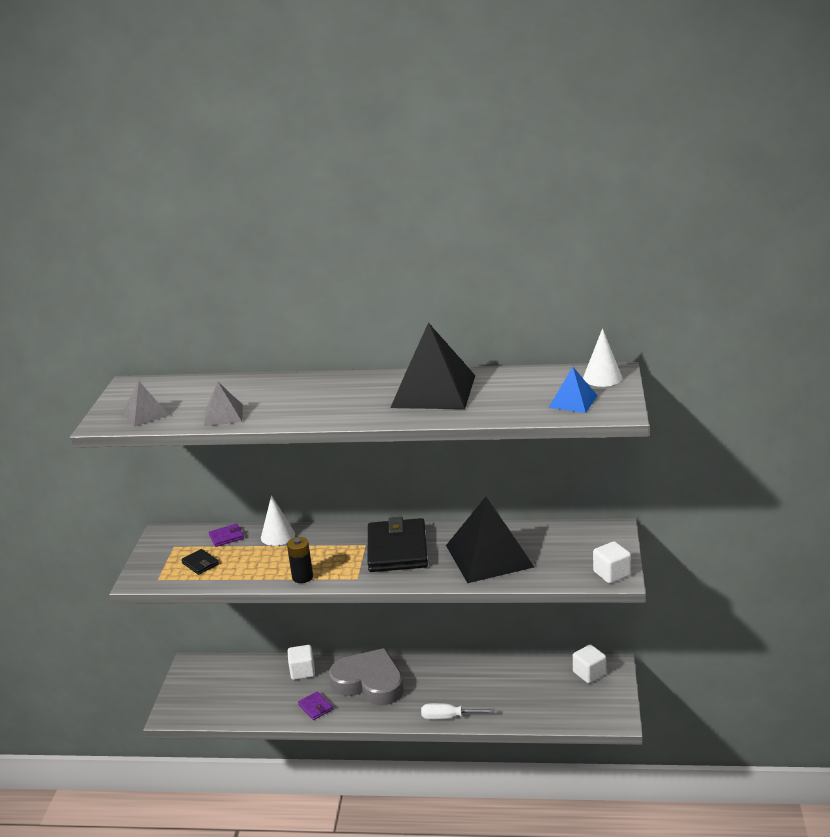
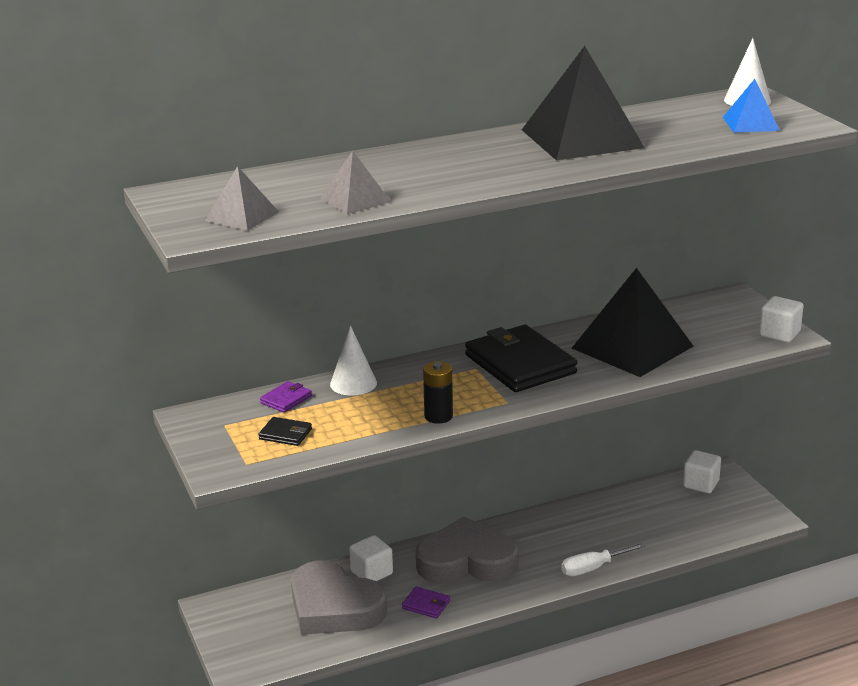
camera: 30 degrees left, 0 degrees up
(259, 689) = (334, 607): none -> grey heart

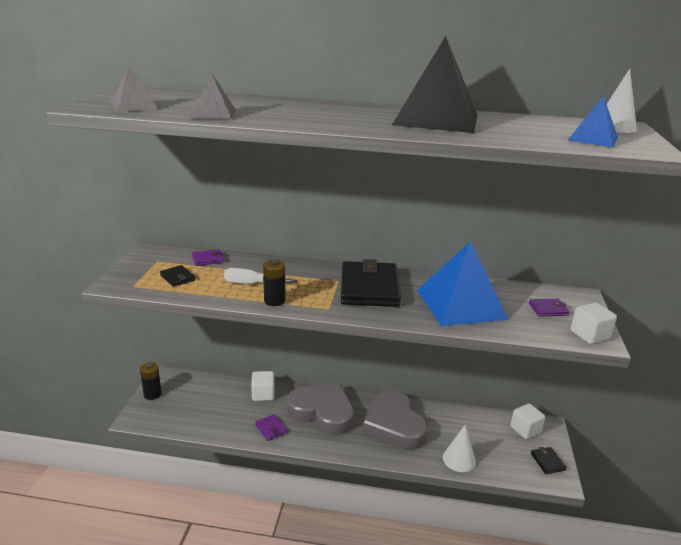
camera: 30 degrees right, 0 degrees up
(225, 634) = (152, 394): none -> black battery
(334, 607) = (221, 405): grey heart -> grey heart (394, 425)
(353, 383) = (256, 264): white cone -> white cone (459, 459)
(593, 568) = (395, 455): white screwdriver -> white screwdriver (252, 284)
(632, 347) = (460, 304): black pyramid -> blue pyramid
(719, 321) = (548, 309): none -> purple wallet
(748, 506) = (547, 462): none -> black wallet

